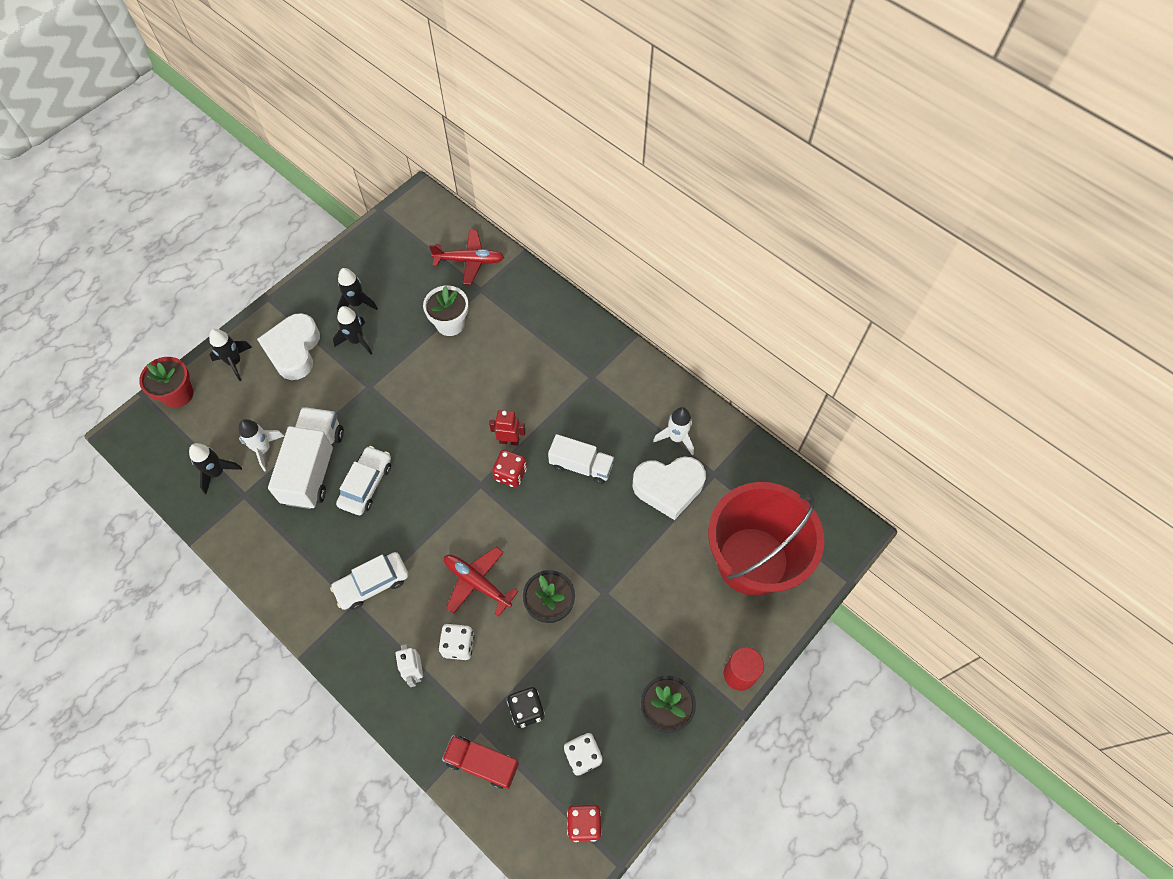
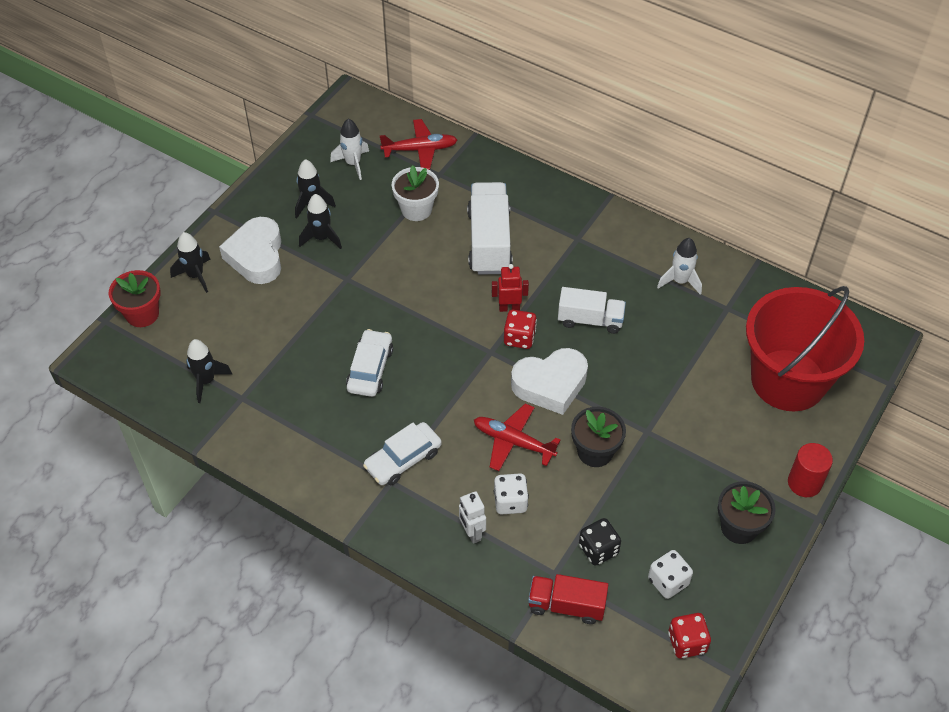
camera: 10 degrees left, 10 degrees down
(263, 449) = (251, 352): white rocket -> white rocket (353, 164)
(314, 466) = (310, 360): white truck -> white truck (489, 242)
(668, 488) = (685, 327): white heart -> white heart (550, 385)

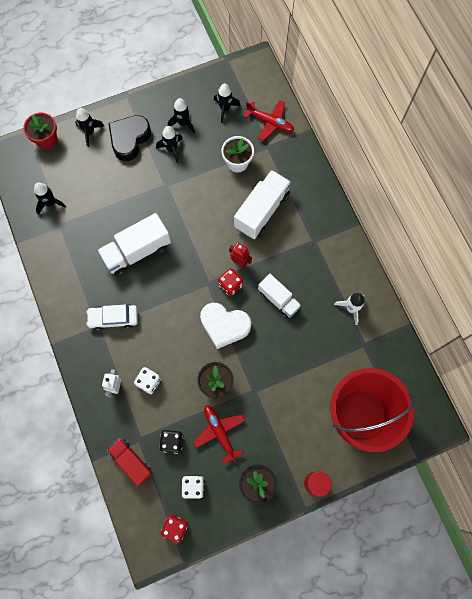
camera: 35 degrees right, 20 degrees up
(256, 256) = (129, 139): white heart -> black heart
(353, 164) = (225, 109): white rocket -> black rocket
(370, 369) = (137, 251): white car -> white truck
(513, 442) = (177, 347): red plane -> red plane (219, 432)

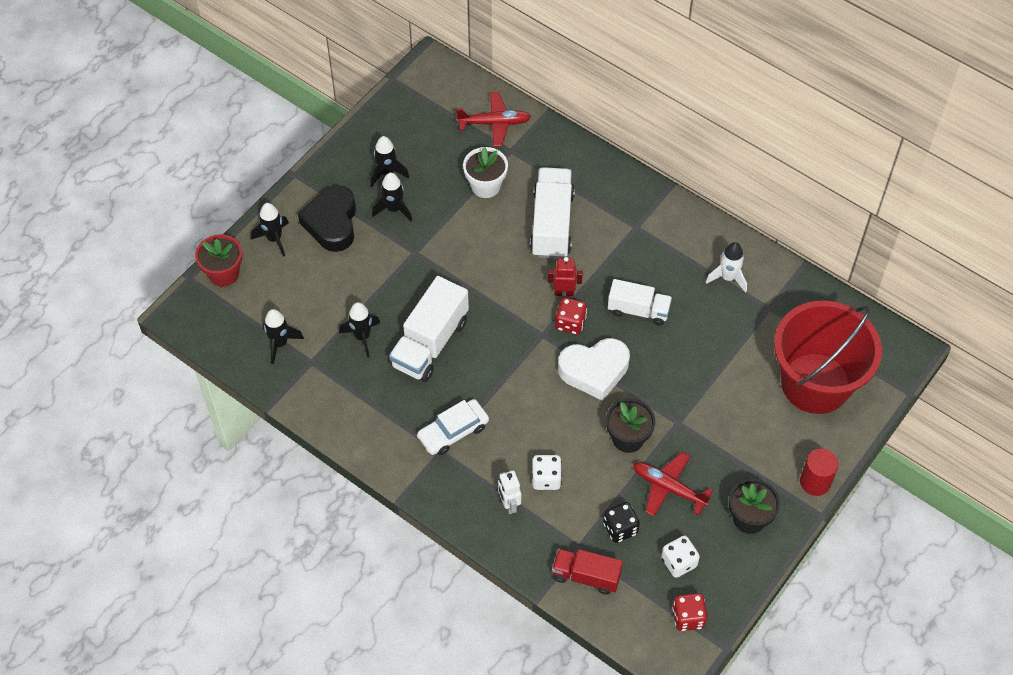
camera: 30 degrees left, 15 degrees down
(225, 109) = (429, 134): black rocket -> black rocket (362, 337)

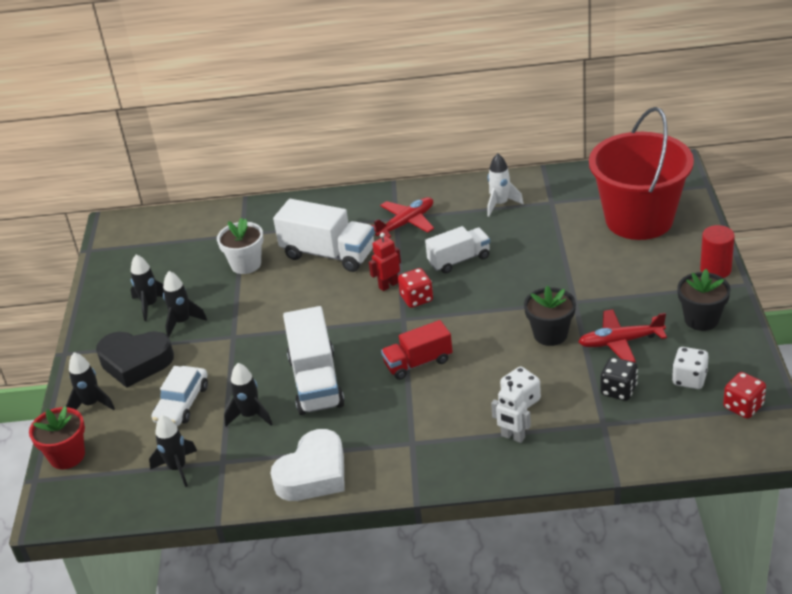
camera: 35 degrees left, 20 degrees down
(332, 223) = (135, 362): black heart -> black heart turned 45 degrees counterclockwise
(453, 431) = (406, 423): white car -> white car (182, 403)
(494, 123) = (209, 227): red plane -> red plane (406, 223)
(552, 224) = (328, 254): white truck -> white truck turned 150 degrees clockwise
(586, 576) = (634, 438): red truck -> red truck (418, 363)
(594, 371) = (472, 313): white heart -> white heart (313, 474)

